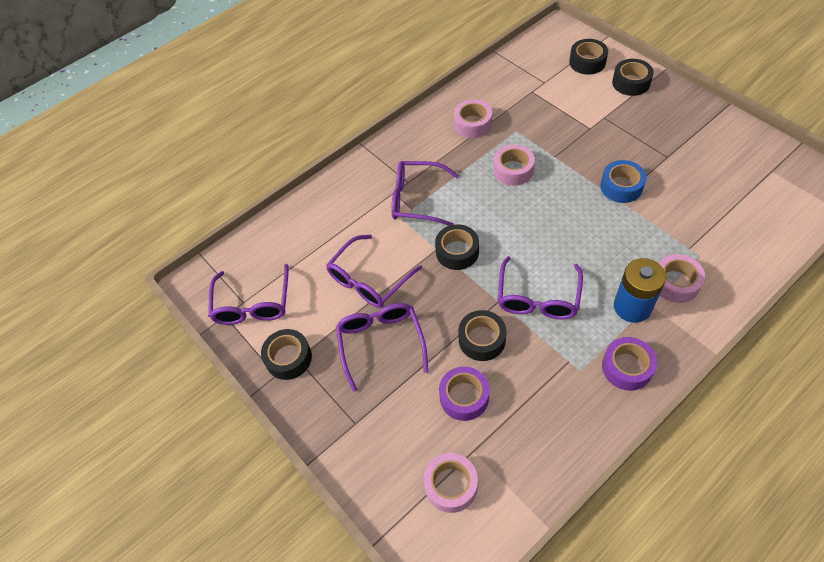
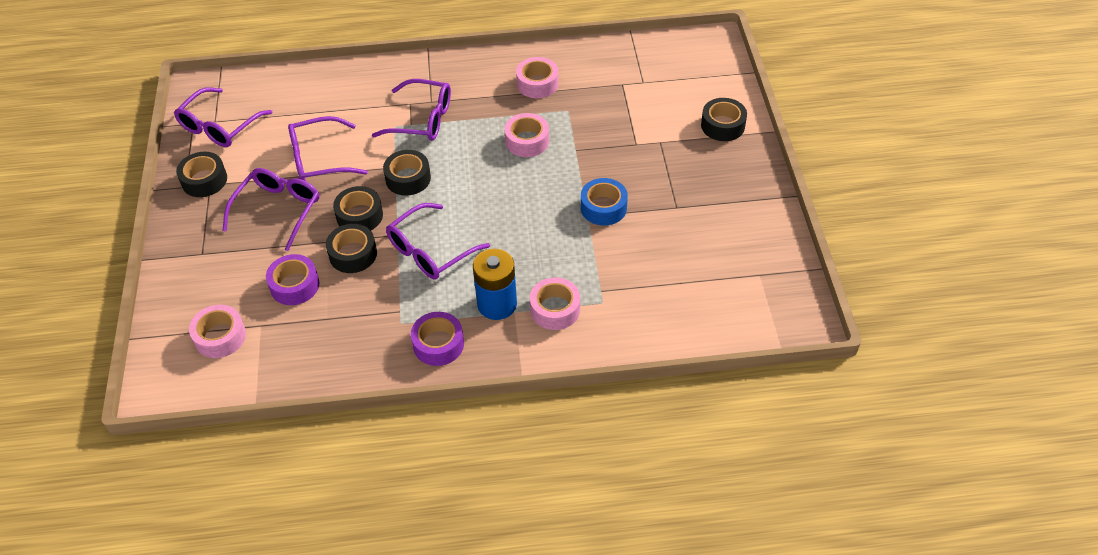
camera: 30 degrees right, 5 degrees down
(417, 199) = (422, 119): purple glasses -> purple glasses turned 150 degrees clockwise
(587, 62) = (704, 85): black tape -> black tape (359, 216)

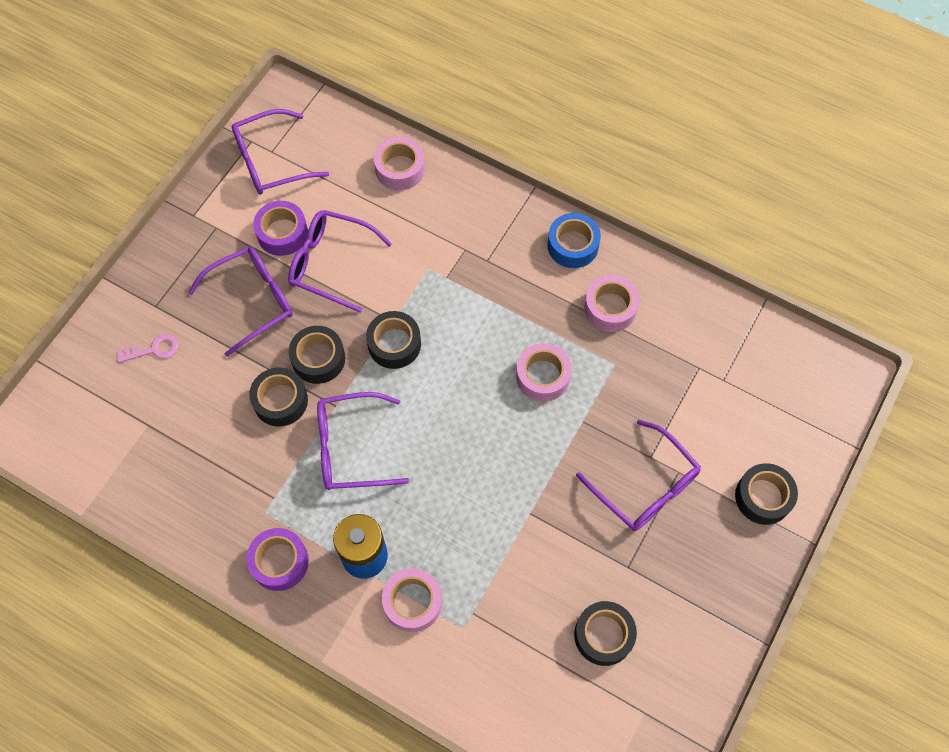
camera: 35 degrees right, 15 degrees up
(204, 180) = (214, 219): black tape -> black tape (603, 635)
(220, 337) = (107, 413): pink tape -> pink tape (400, 169)
(224, 279) = (153, 349): none -> pink key
(294, 285) = (206, 400): purple tape -> purple tape (282, 233)
(422, 119) = (461, 278): purple glasses -> purple glasses (645, 486)
(603, 207) = (553, 514): blue tape -> blue tape (572, 245)

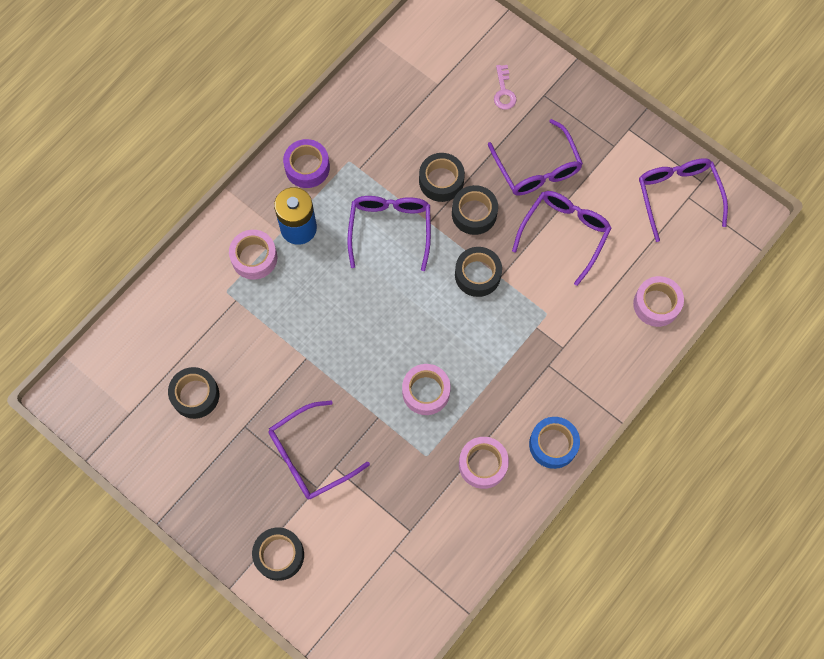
camera: 100 degrees right, 5 degrees up
(282, 233) = (600, 198): purple tape -> none

